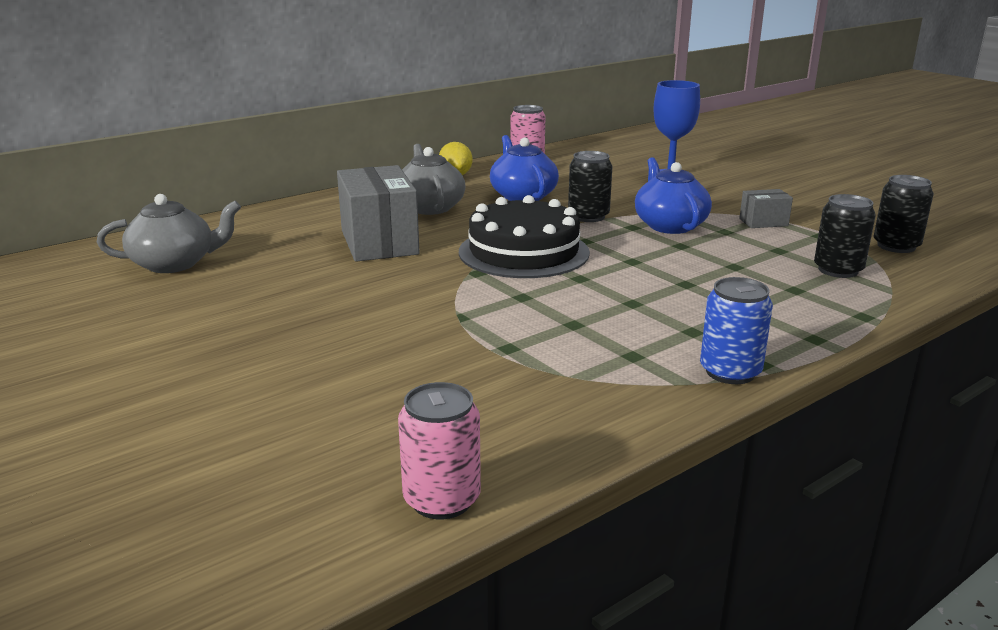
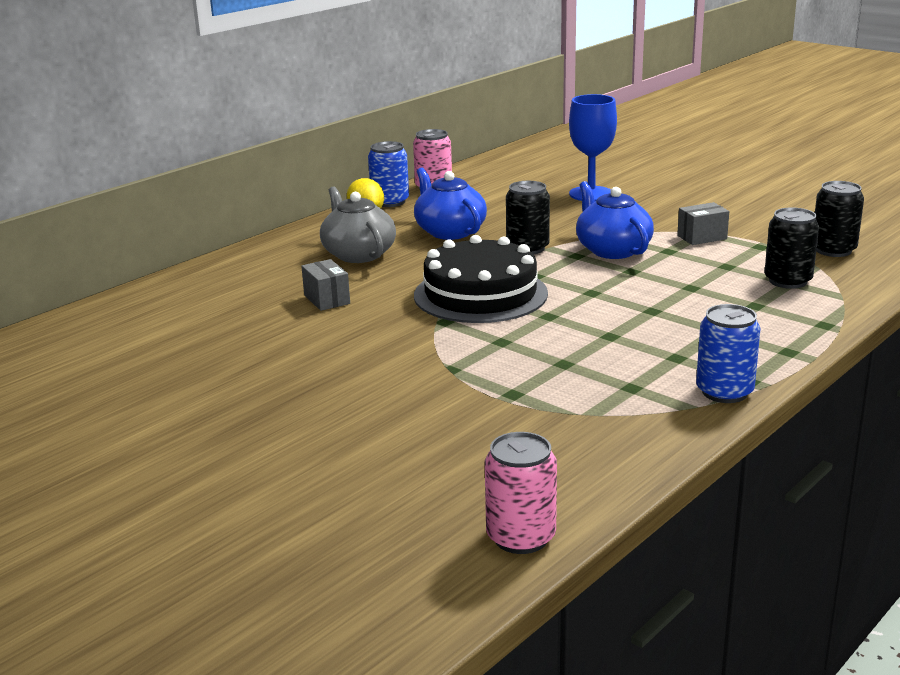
camera: 10 degrees left, 0 degrees up
(174, 264) = (121, 346): grey teapot -> none
(379, 242) = (327, 299): grey box -> grey box, size x0.48
(482, 167) = (390, 202): none -> blue can

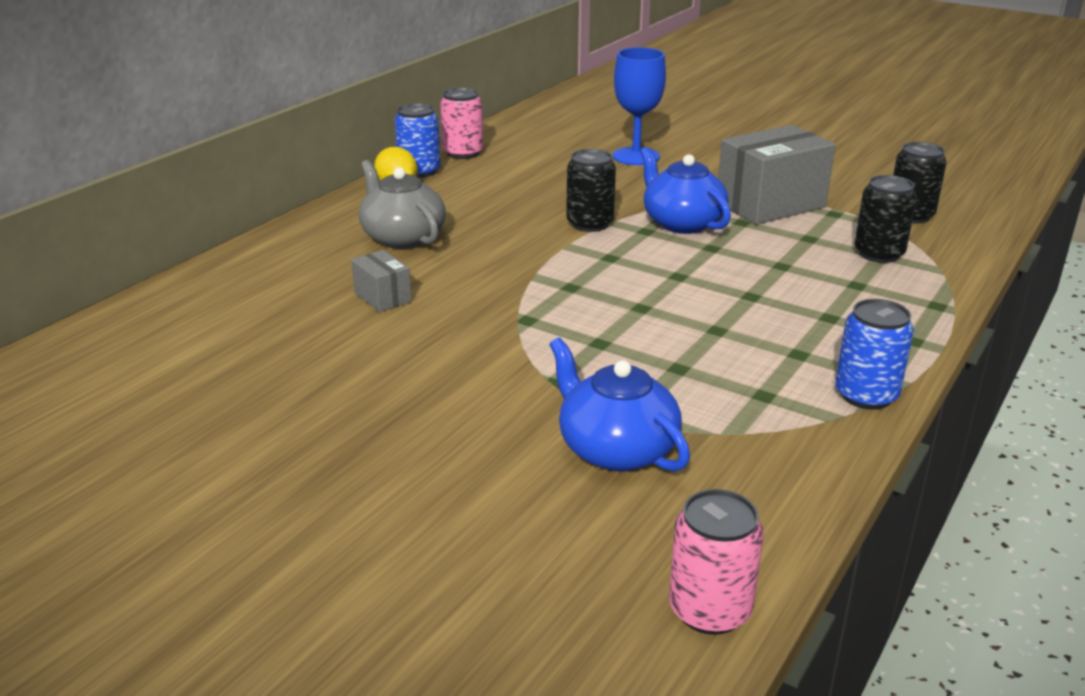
camera: 10 degrees left, 5 degrees up
(449, 231) = (497, 206): blue teapot -> blue teapot (616, 449)
(480, 294) = (556, 283): black cake -> none
(702, 237) = (770, 204): grey box -> grey box, size x2.08

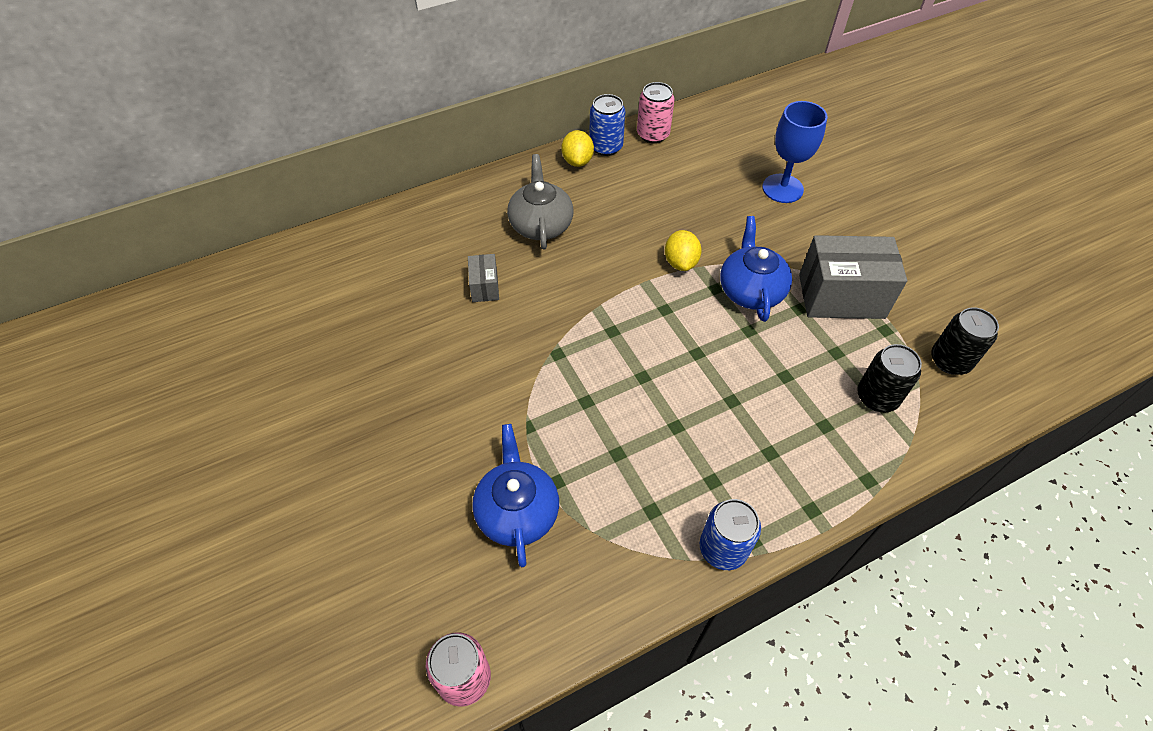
camera: 30 degrees right, 25 degrees up
(590, 224) = (680, 262): black can -> yellow lemon

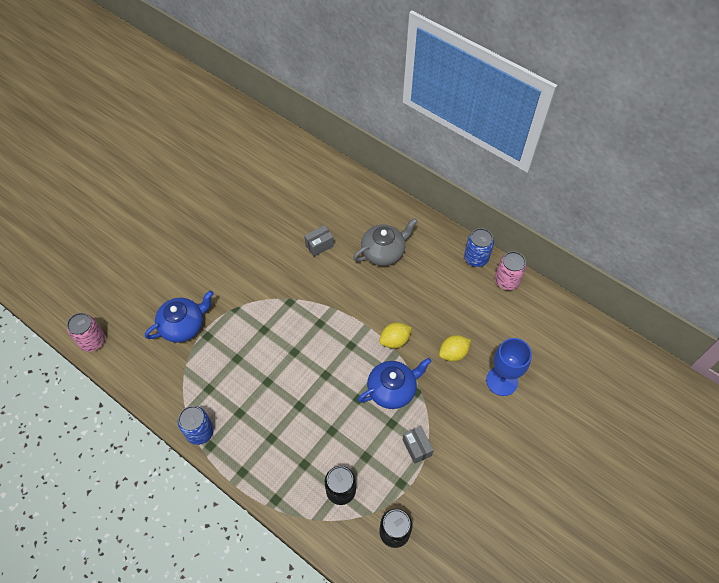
camera: 65 degrees right, 5 degrees up
(577, 161) = (452, 247): yellow lemon -> yellow lemon (453, 353)
(841, 296) = (417, 447): grey box -> grey box, size x0.48

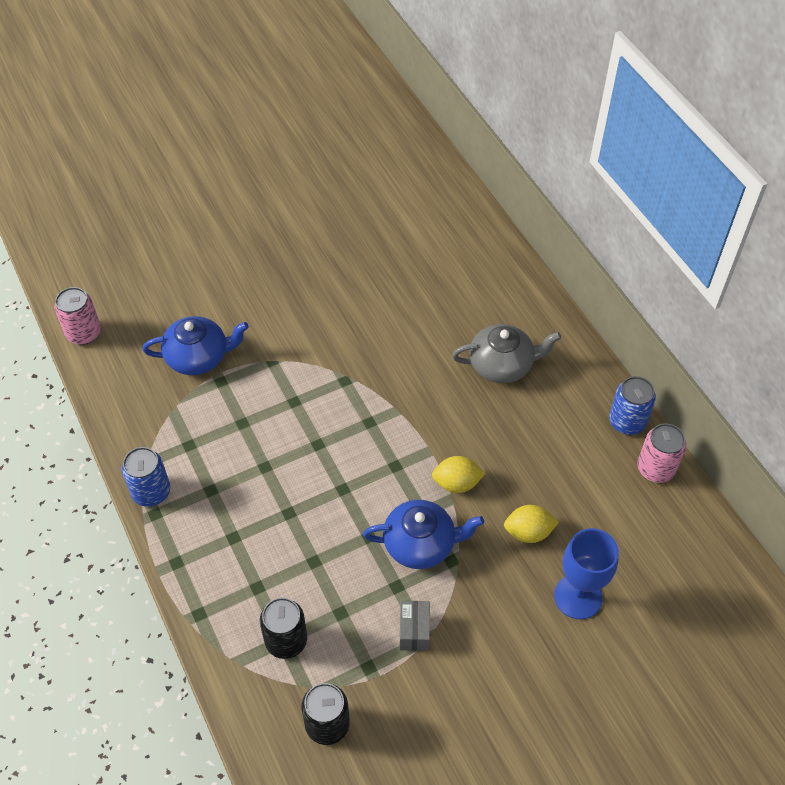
camera: 25 degrees right, 5 degrees down
(319, 245) = (420, 325): grey box -> none

